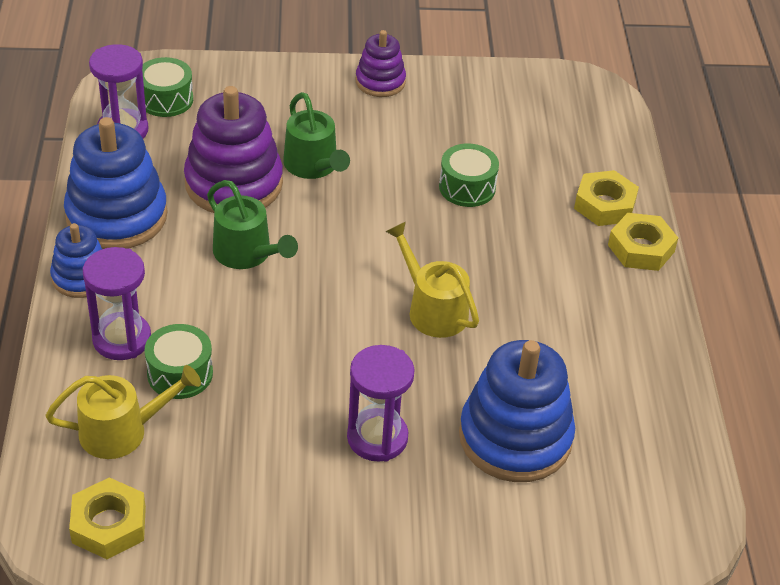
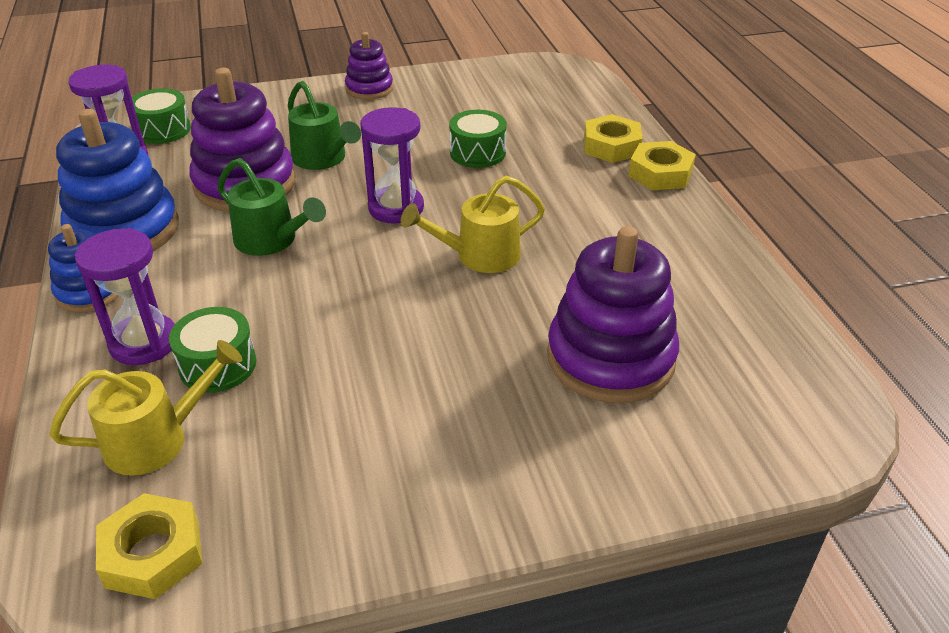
camera: 10 degrees left, 5 degrees down
(377, 438) = (460, 387): purple hourglass -> purple hourglass (396, 208)
(432, 309) = (479, 256): yellow watering can -> yellow watering can turned 60 degrees counterclockwise
(515, 438) = (610, 358): blue stacking toy -> purple stacking toy

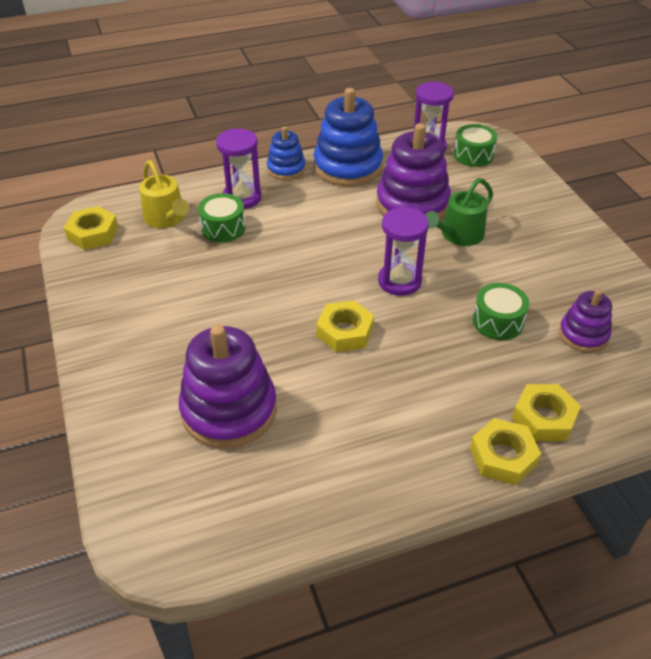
camera: 85 degrees right, 5 degrees up
(272, 241) = (347, 228): green watering can -> none
(369, 89) = (584, 245): purple stacking toy -> purple stacking toy (583, 335)
(479, 256) = (345, 331): yellow watering can -> yellow nut

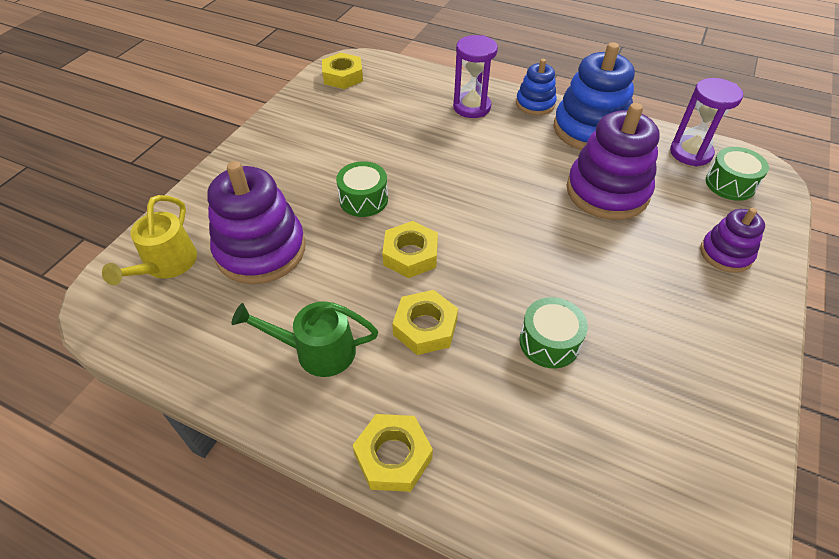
camera: 45 degrees right, 5 degrees up
(167, 219) = (400, 93): yellow watering can -> yellow watering can (166, 265)
(223, 228) = (429, 121): green drum -> green drum (363, 199)
(399, 281) = (508, 247): purple hourglass -> none
(458, 235) = (615, 244): green watering can -> green watering can (316, 351)
(544, 418) = (474, 458): yellow nut -> yellow nut (425, 327)
(583, 335) = (620, 419): purple stacking toy -> purple stacking toy (725, 254)

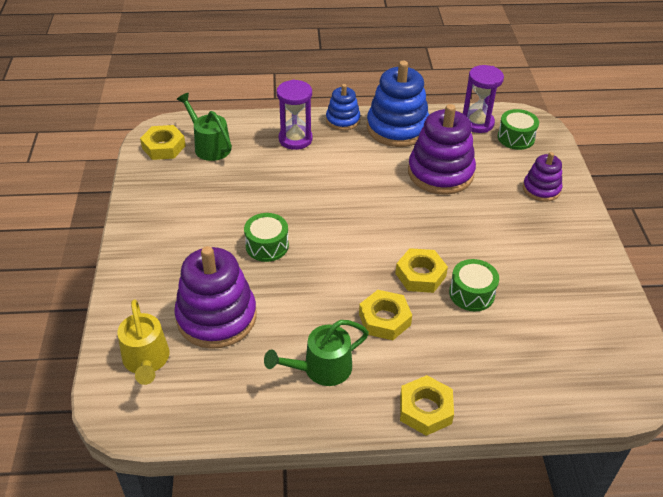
camera: 30 degrees left, 5 degrees down
(384, 88) = (209, 146): none -> green watering can
(410, 255) = (335, 273): yellow nut -> yellow nut (420, 275)

